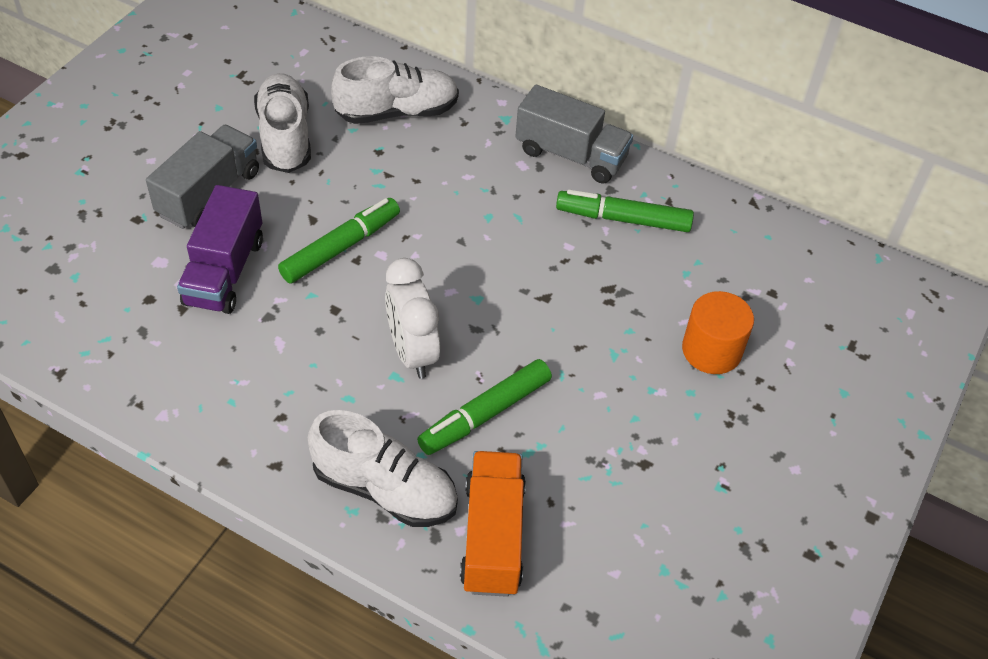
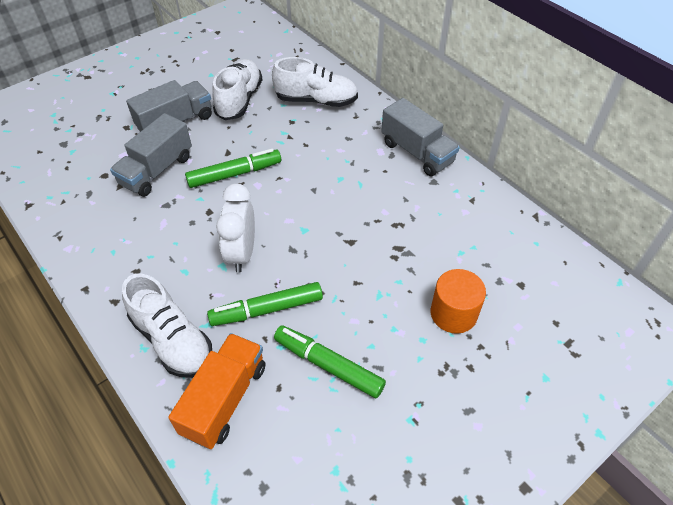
camera: 25 degrees right, 0 degrees up
(224, 272) = (156, 170): purple truck -> grey truck
(623, 219) = (432, 203): green marker -> green marker (328, 365)

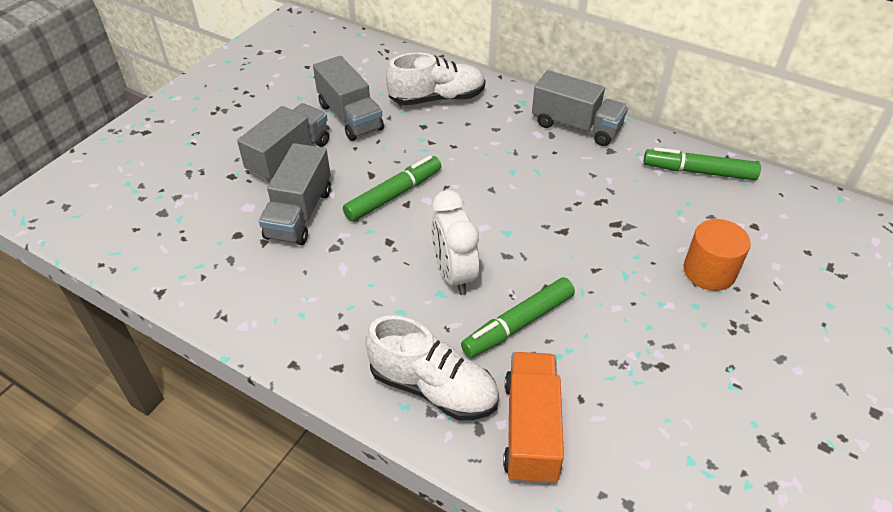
camera: 20 degrees left, 5 degrees down
(239, 100) = (350, 117): white shoe -> grey truck
(328, 365) = (618, 360): green marker -> green marker (698, 172)

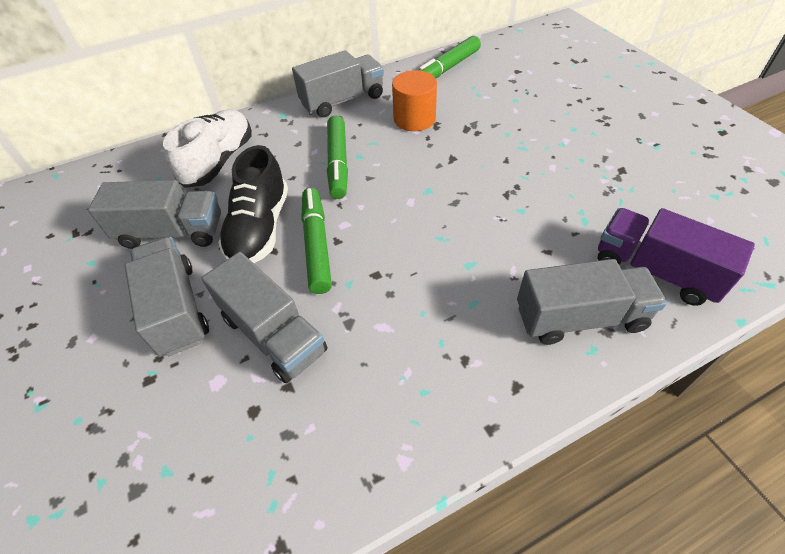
camera: 55 degrees left, 5 degrees up
(387, 157) = (260, 228): none -> black shoe
(433, 387) = (580, 318): white shoe -> grey truck
(454, 274) = (453, 245): white clock -> none
(518, 324) = (537, 228): green marker -> green marker (338, 163)
(531, 429) = (655, 270): orange truck -> purple truck
(709, 271) = (546, 108): orange cylinder -> orange cylinder (414, 119)

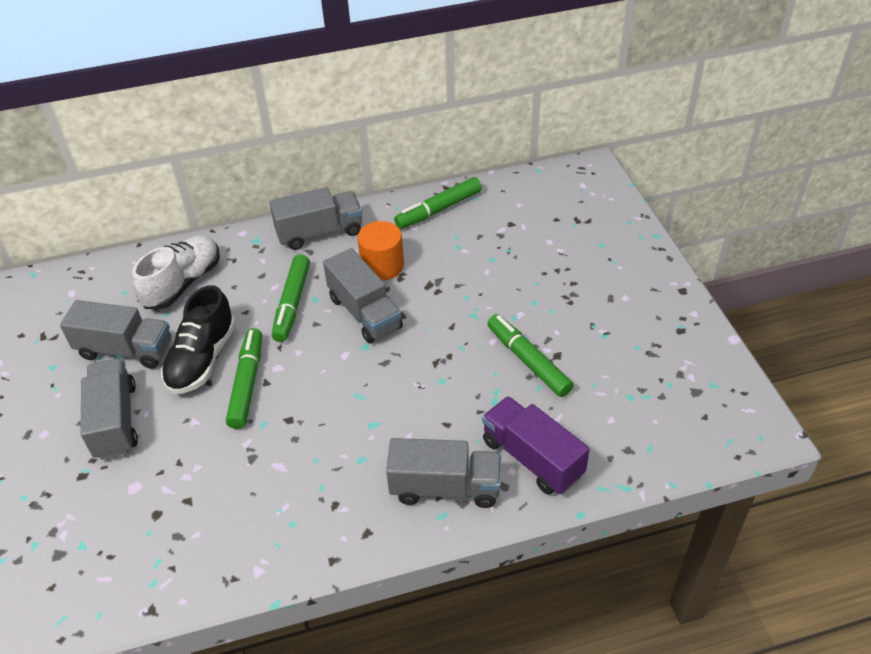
camera: 10 degrees right, 5 degrees down
(273, 334) = (188, 456): grey truck -> grey truck (364, 313)
(597, 179) = (528, 361): none -> green marker

